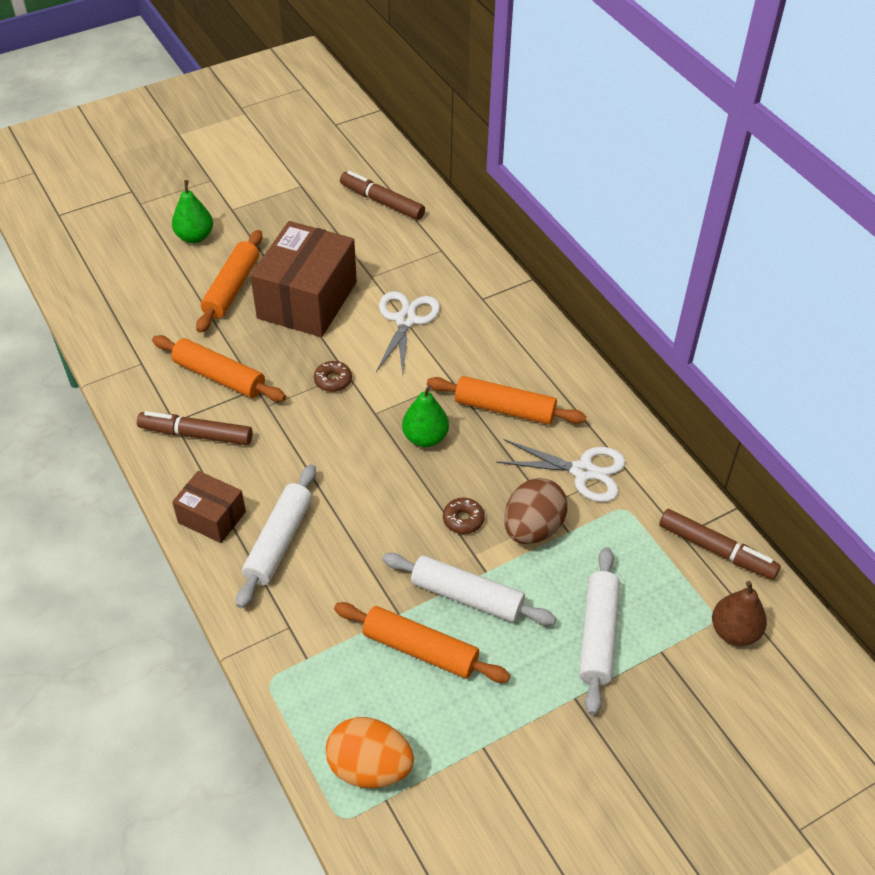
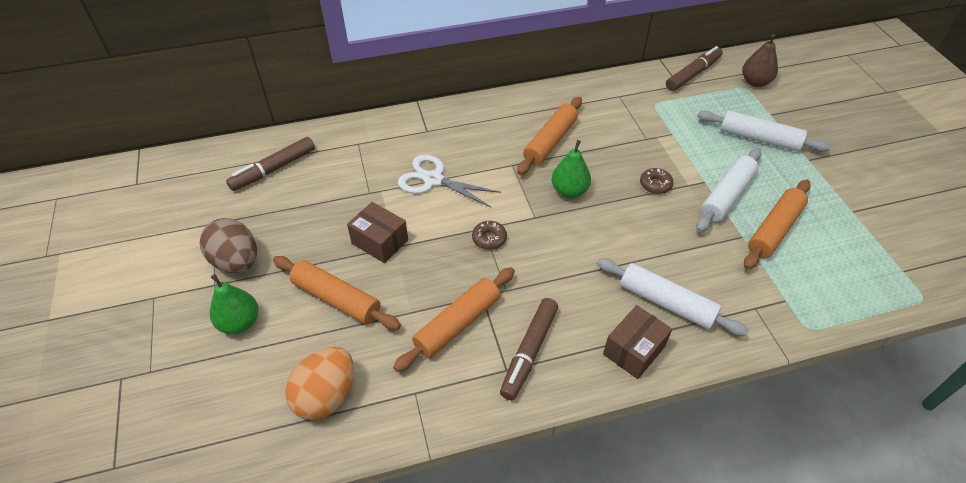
camera: 75 degrees left, 0 degrees up
(307, 300) = (380, 242): brown box -> brown box, size x0.53
(370, 767) = (878, 276): orange egg -> orange egg (326, 396)
(532, 528) = (667, 150): brown egg -> brown egg (236, 261)
(582, 471) = (619, 116): white scissors -> none

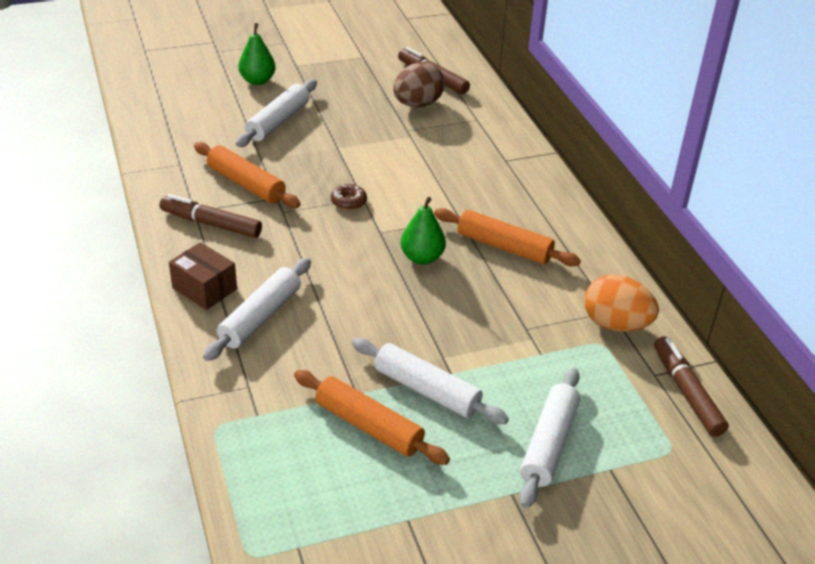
camera: 85 degrees right, 10 degrees down
(236, 261) = (320, 72): brown egg -> brown egg (417, 104)
(326, 396) = (184, 124): orange egg -> orange egg (615, 324)
(336, 299) = (278, 121): orange rolling pin -> white rolling pin
(380, 242) = (343, 139): brown box -> none
(433, 180) = (429, 166): white scissors -> none
(655, 184) = (440, 327): brown donut -> none
(692, 74) = (686, 392): brown marker -> brown marker turned 150 degrees counterclockwise
(755, 82) = (690, 465): brown pear -> none

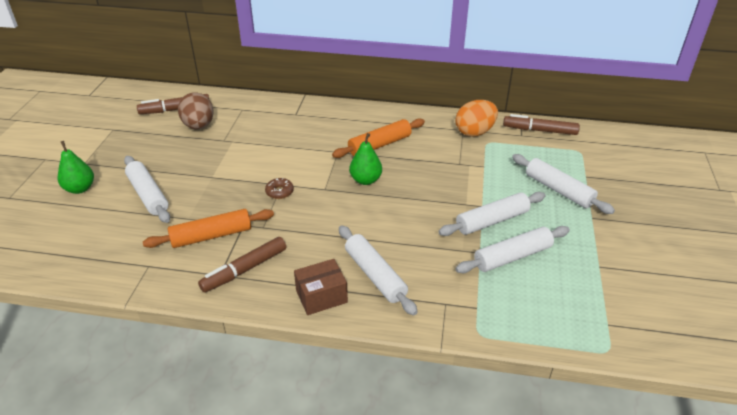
camera: 60 degrees left, 0 degrees up
(369, 426) = (512, 256): orange rolling pin -> white rolling pin

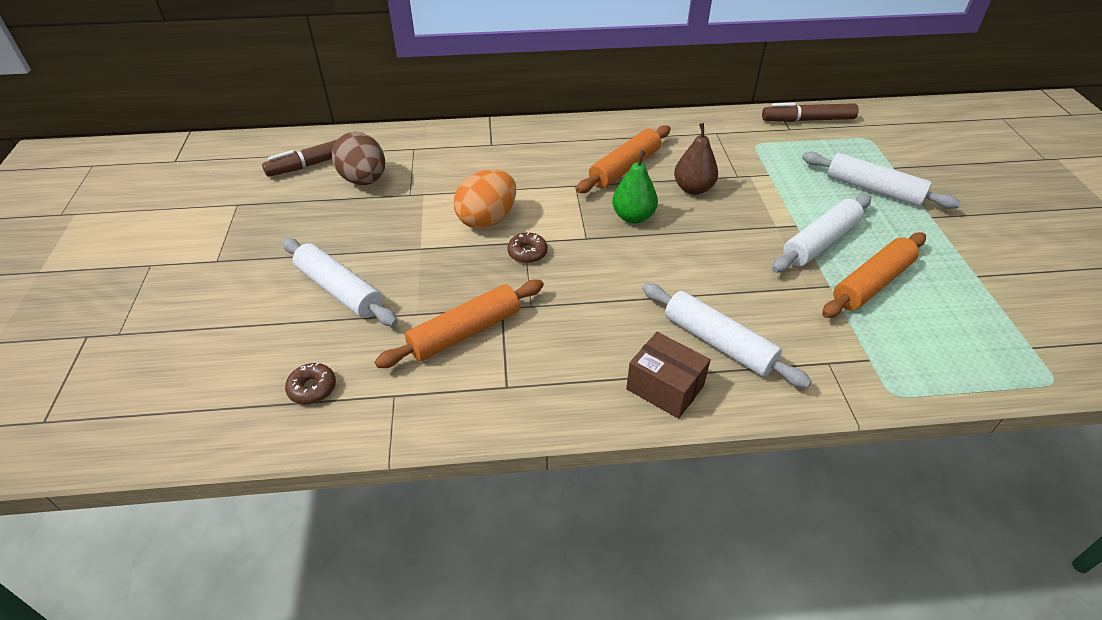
camera: 15 degrees left, 5 degrees up
(80, 188) = (229, 299): green pear -> none
(102, 252) = (312, 388): none -> brown donut
(245, 270) = (539, 372): brown marker -> none
(321, 296) = (665, 387): brown box -> brown box turned 75 degrees clockwise
(420, 167) = (693, 189): none -> brown pear
(474, 132) = (732, 133): orange egg -> orange egg (487, 219)
(512, 256) = (871, 283): white rolling pin -> orange rolling pin

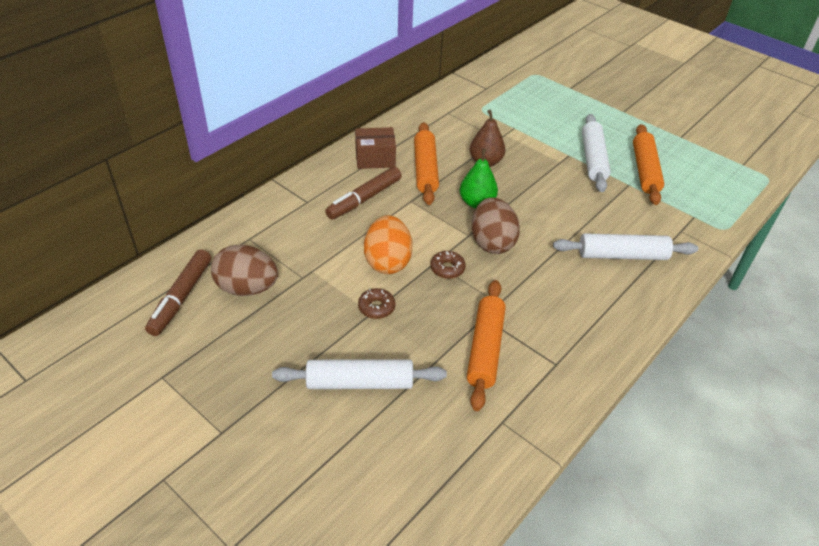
camera: 45 degrees left, 0 degrees up
(312, 388) = (445, 460): brown donut -> brown donut (376, 307)
(598, 255) = (492, 242): none -> brown egg
(665, 387) = (631, 301): brown box -> brown box (375, 158)
(808, 120) = (489, 76): brown marker -> brown marker (364, 199)
(873, 189) = (578, 109): white rolling pin -> none

